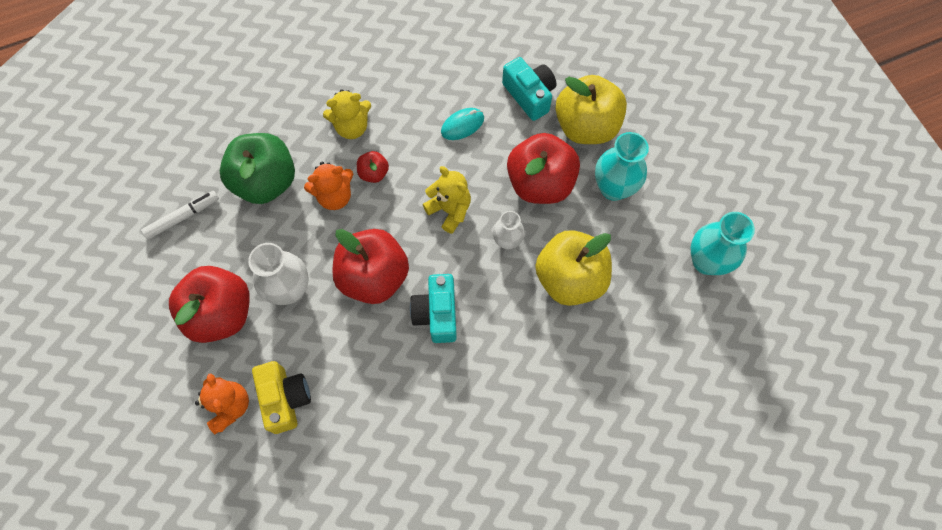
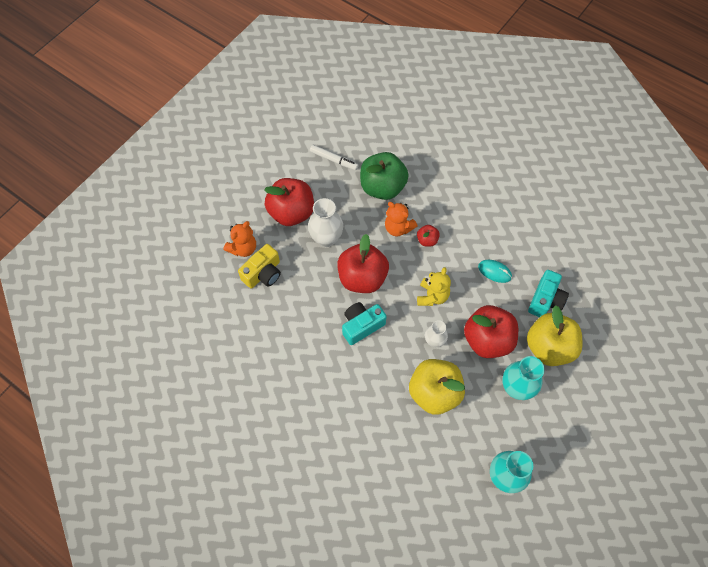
camera: 60 degrees right, 5 degrees down
(352, 127) = (448, 211): yellow teddy bear -> none

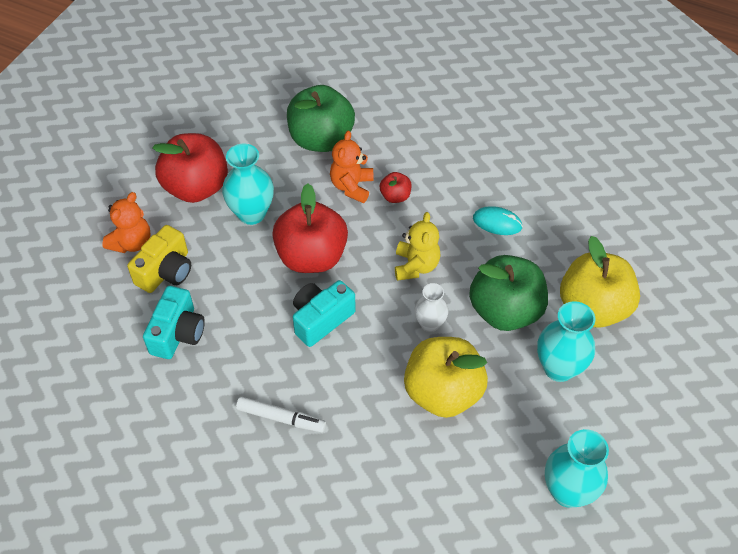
camera: 10 degrees left, 10 degrees down
(326, 238) = (251, 213): white vase -> turquoise vase
(333, 160) = (246, 115): white marker -> white marker (280, 418)
(398, 228) = (352, 186): orange teddy bear -> orange teddy bear turned 75 degrees clockwise
(487, 340) = (505, 311): red apple -> green apple
(545, 300) = (575, 248): turquoise camera -> turquoise camera (177, 333)

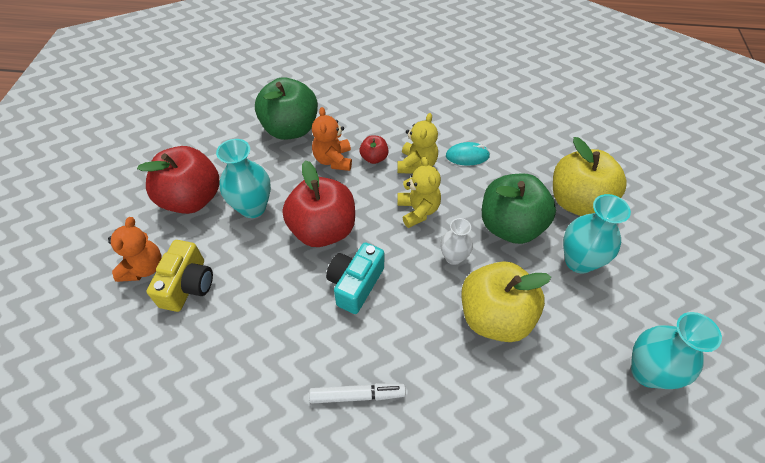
camera: 20 degrees left, 0 degrees up
(177, 333) = (221, 343): turquoise camera -> none
(437, 217) = (416, 165): none -> yellow teddy bear

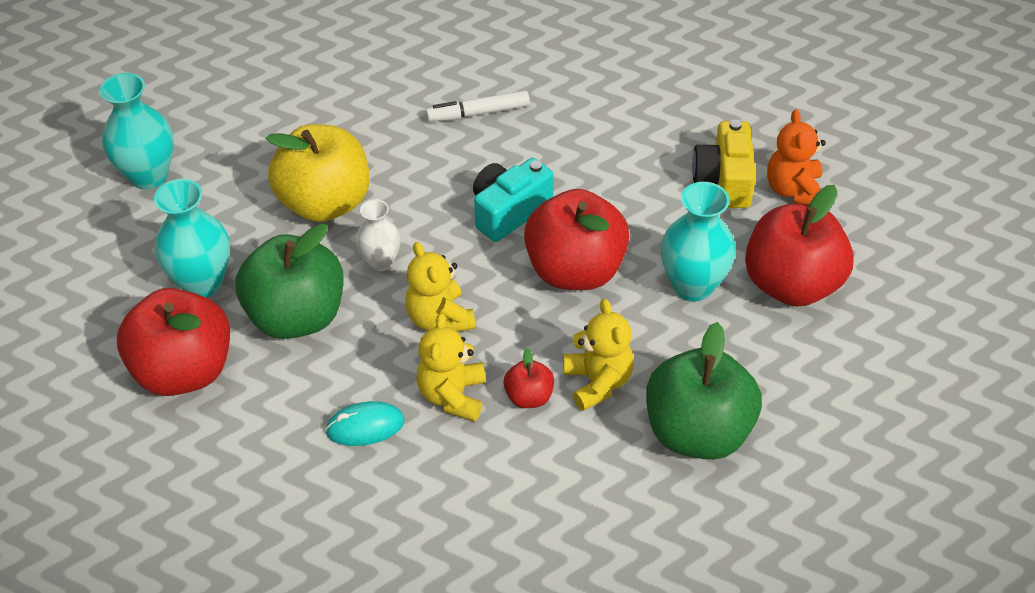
camera: 170 degrees right, 5 degrees down
(333, 160) = (598, 382): orange teddy bear -> yellow teddy bear
(355, 284) = (509, 211): turquoise camera -> turquoise camera turned 150 degrees counterclockwise
(577, 202) = (184, 371): yellow apple -> red apple

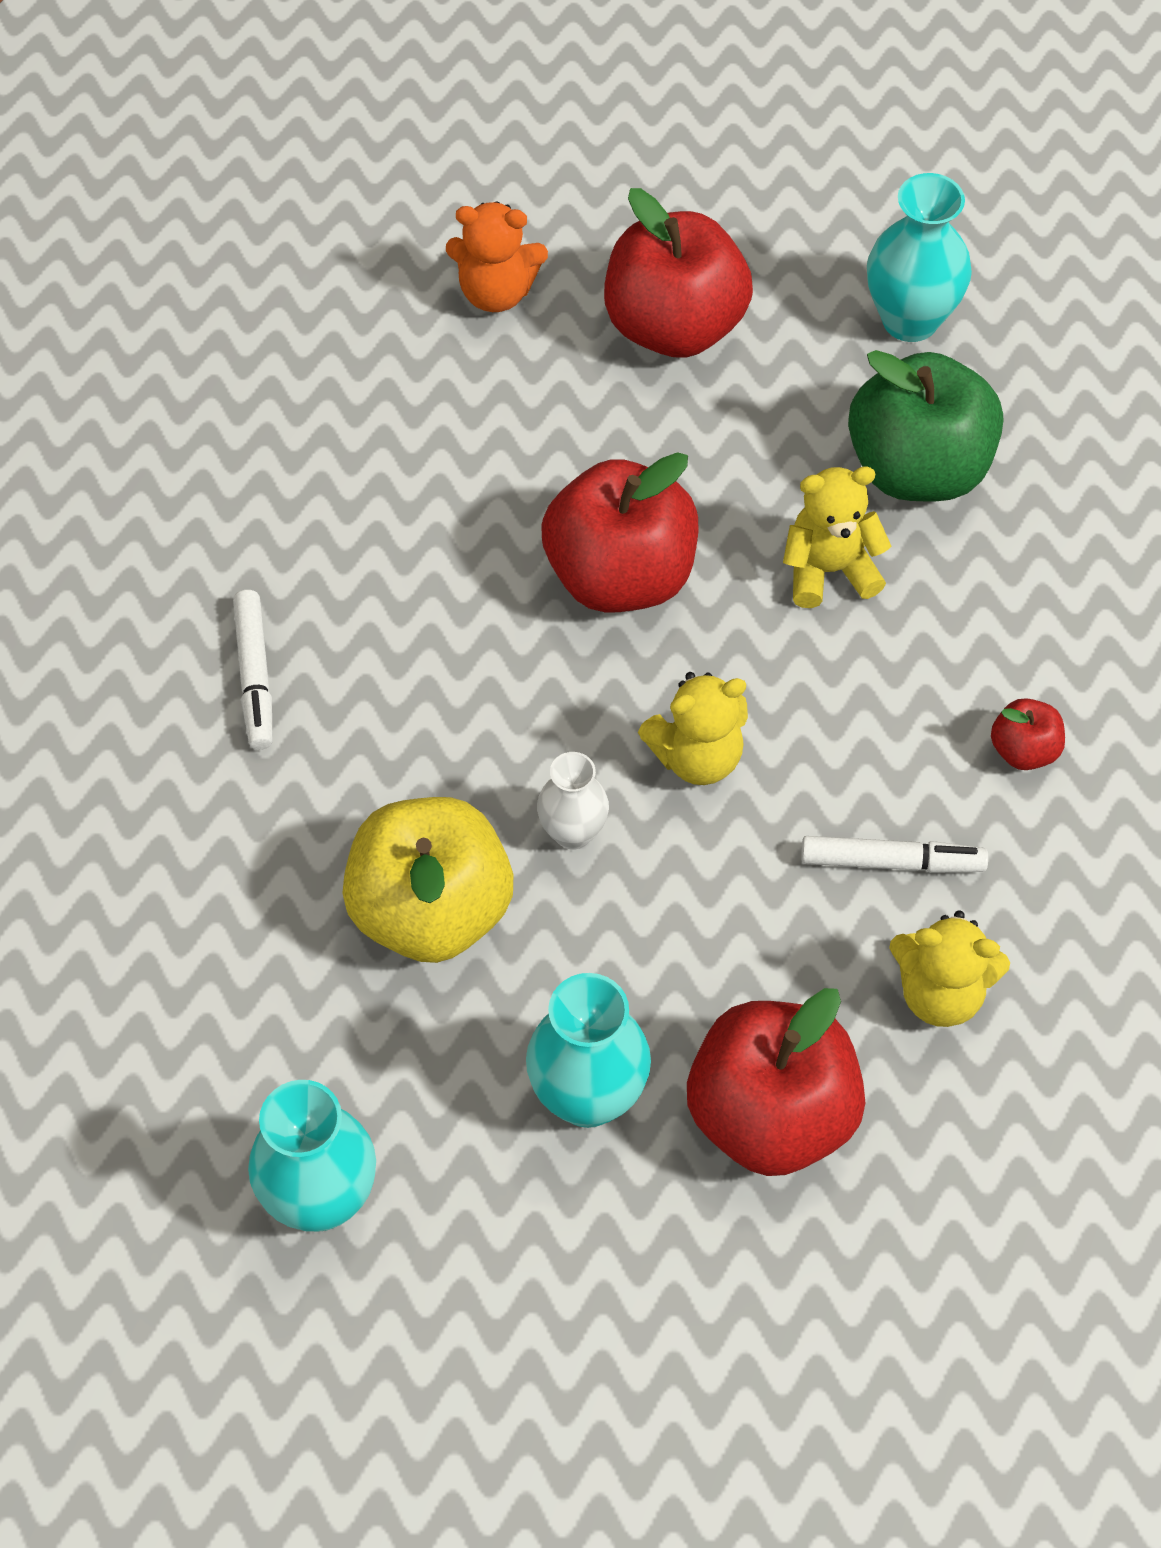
camera: 85 degrees left, 10 degrees up
(296, 316) = (674, 953): green apple -> none
(365, 426) = (890, 861): turquoise mouse -> white marker
(453, 395) = (842, 747): yellow teddy bear -> yellow teddy bear (940, 993)
(509, 211) = (488, 650): turquoise camera -> none
(529, 397) = (849, 654): red apple -> red apple (1024, 750)
(693, 286) = (665, 438): turquoise vase -> turquoise vase (910, 319)
(724, 180) = (463, 370): yellow camera -> none

